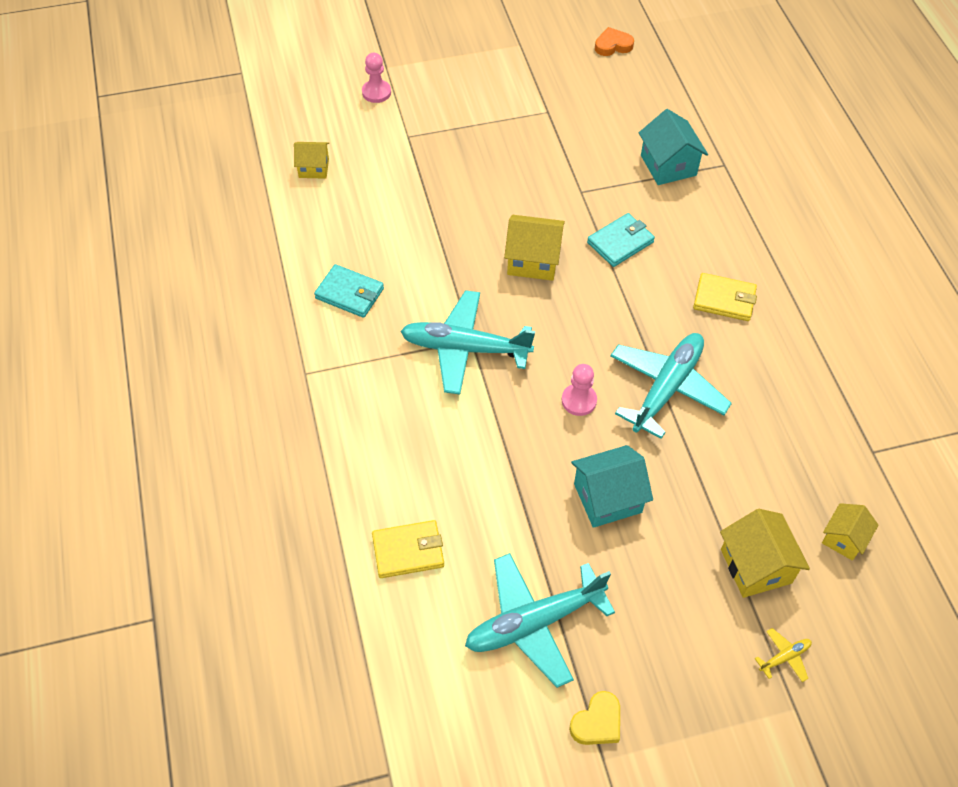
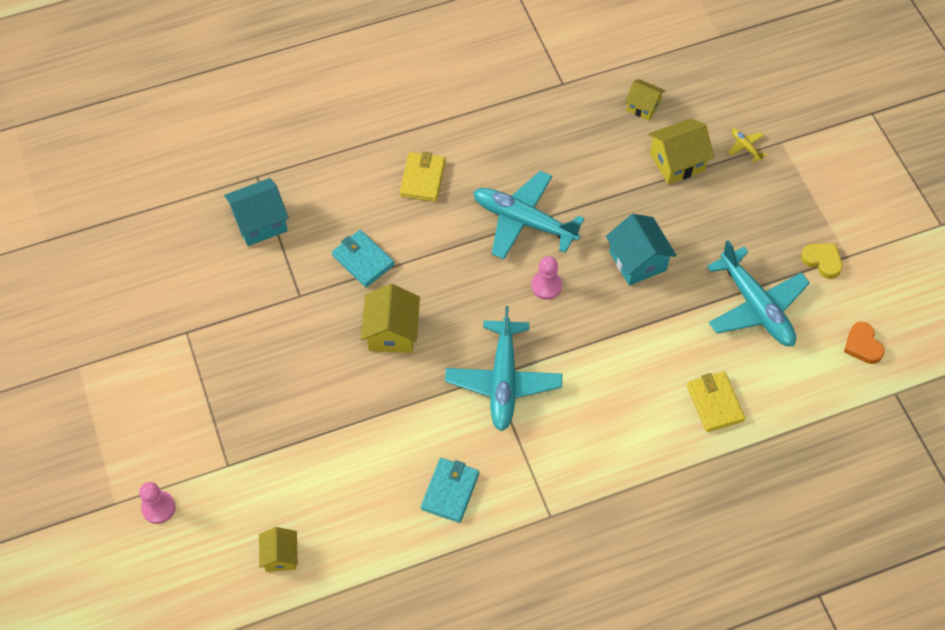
camera: 95 degrees left, 5 degrees up
(613, 45) = (82, 275): orange heart -> orange heart (862, 345)

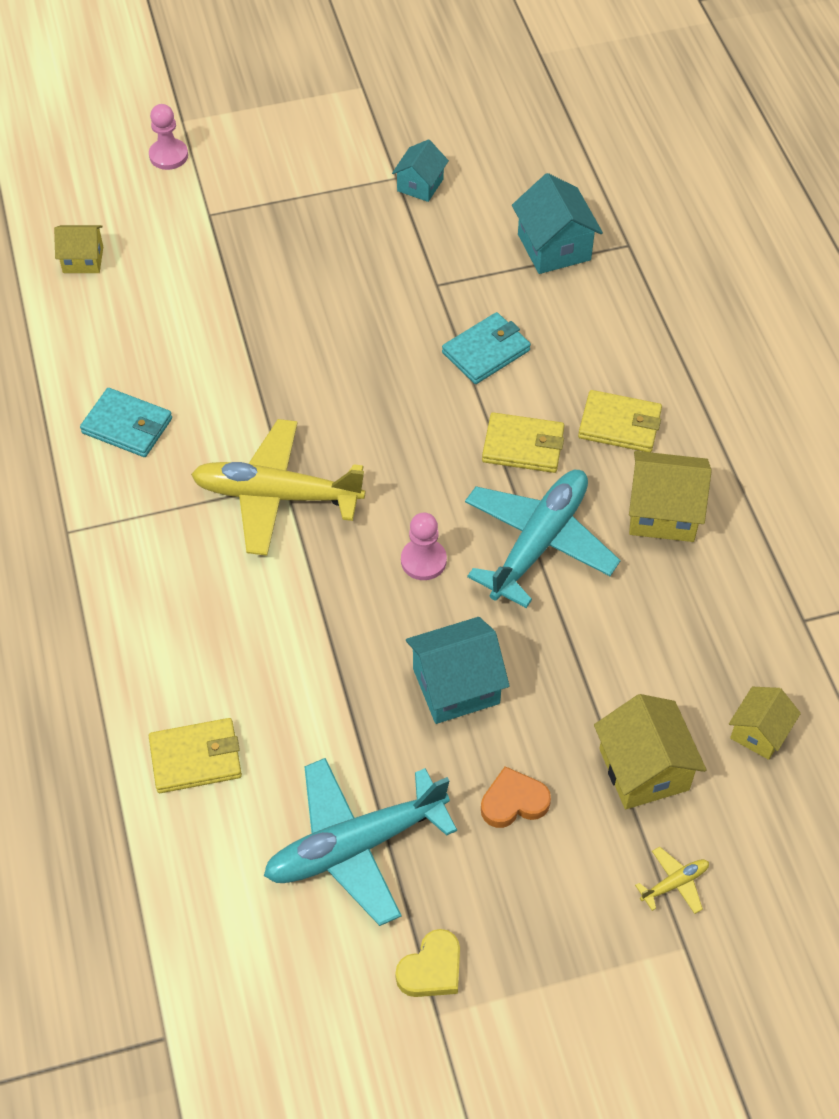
camera: 95 degrees right, 5 degrees down
(195, 315) = (420, 185): none -> turquoise house
(392, 332) = (370, 377): yellow house -> yellow house (663, 513)
(446, 233) = (523, 446): none -> yellow wallet
(503, 381) = (276, 495): turquoise plane -> yellow plane
(862, 345) = (261, 1002): orange heart -> orange heart (513, 802)

